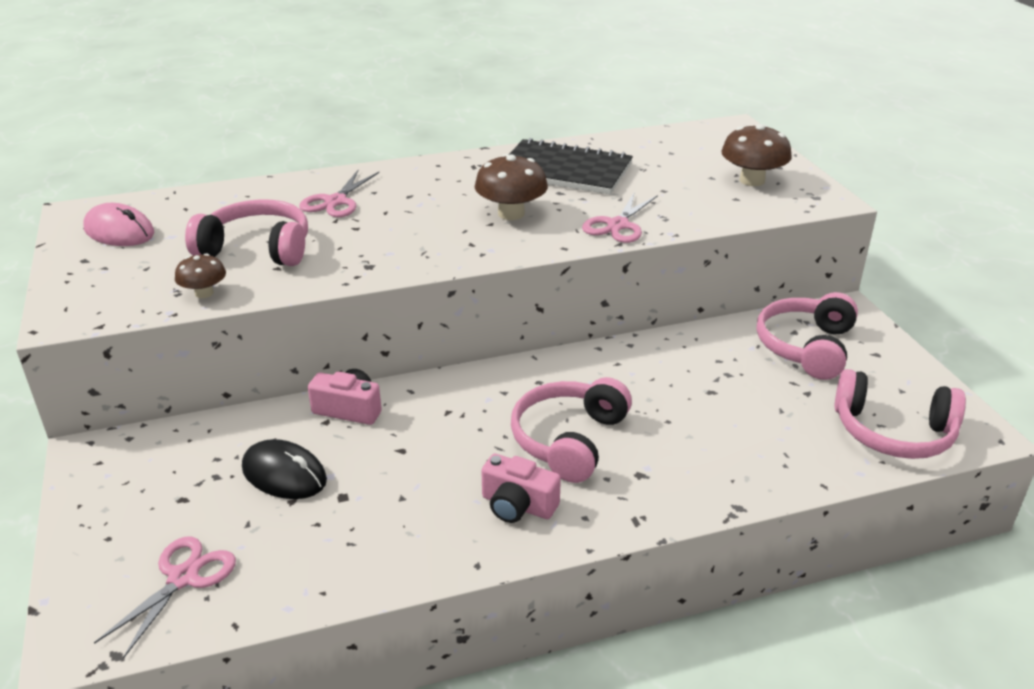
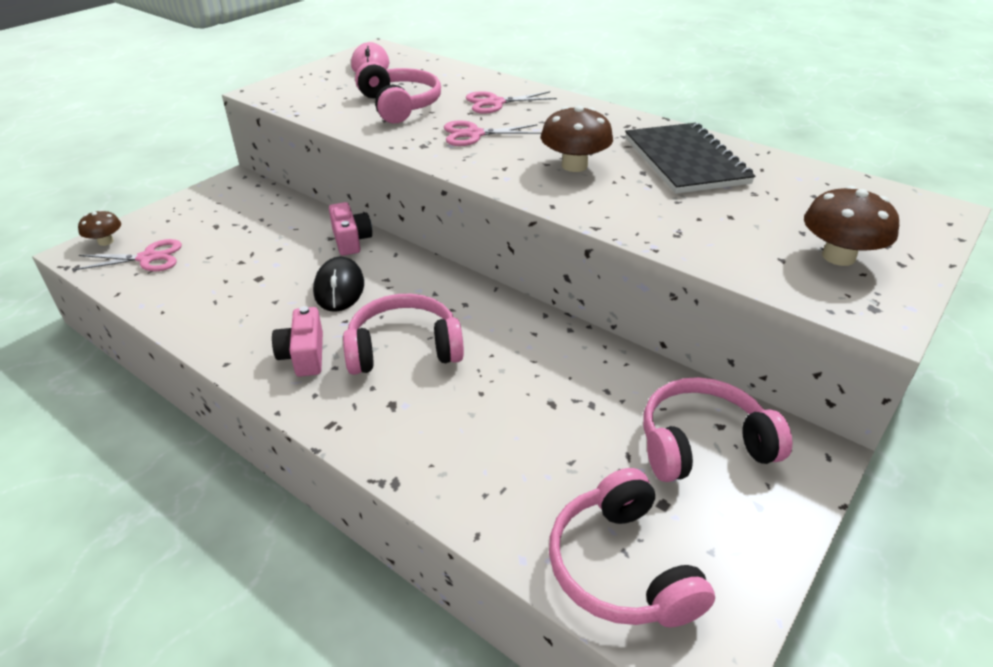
camera: 55 degrees right, 5 degrees up
(204, 293) = (328, 113): brown mushroom -> brown mushroom (106, 241)
(284, 474) = (264, 248): black mouse -> black mouse (339, 288)
(617, 225) = (627, 216): pink scissors -> pink scissors (474, 134)

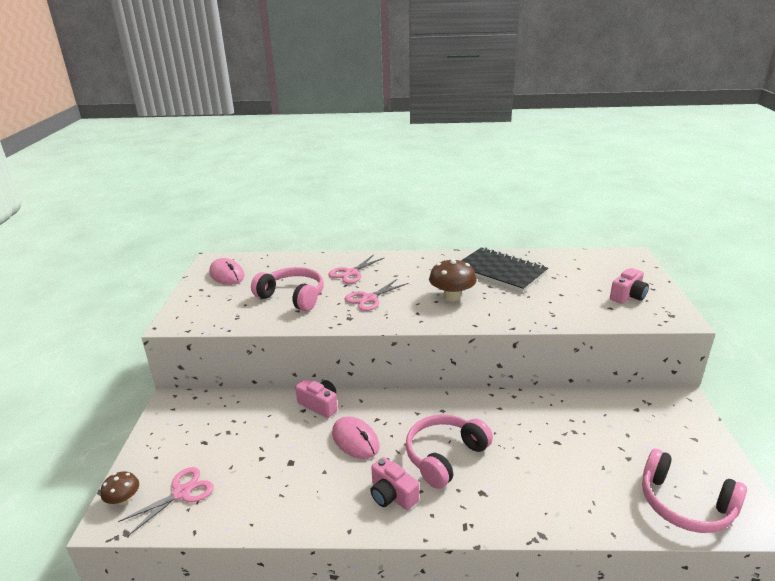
camera: 35 degrees left, 10 degrees down
(339, 288) = (355, 440): black mouse -> pink mouse
(702, 444) = (641, 422): pink headphones -> none
(838, 256) = (628, 296): brown mushroom -> pink camera

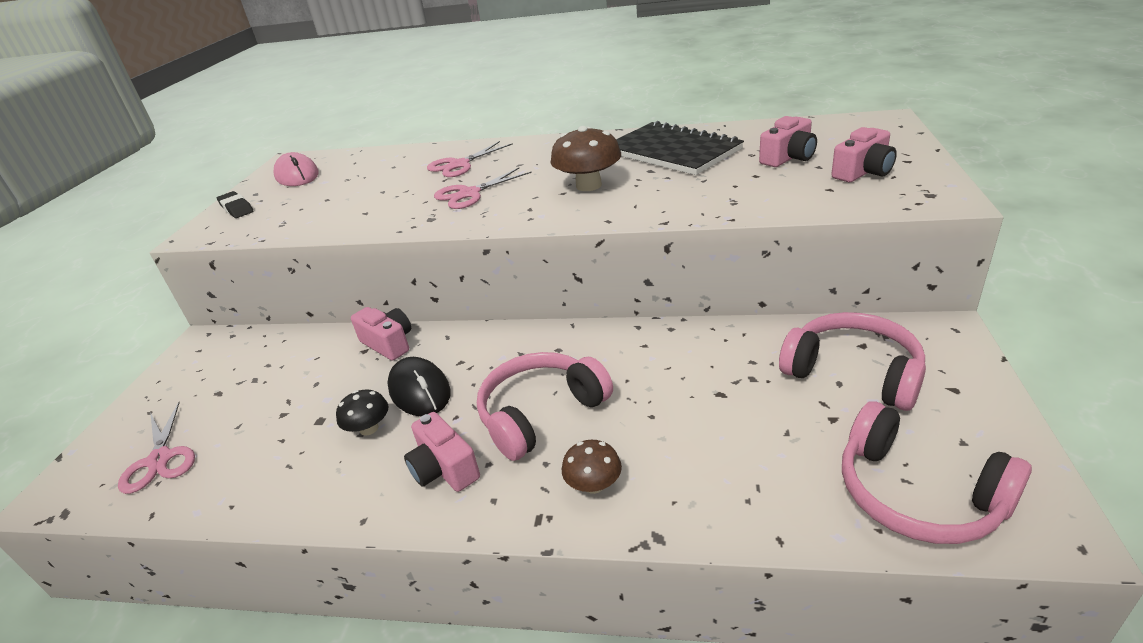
camera: 10 degrees right, 5 degrees up
(124, 499) = (83, 467): brown mushroom -> brown mushroom (593, 485)
(182, 493) = (160, 460): pink scissors -> pink scissors turned 105 degrees clockwise
(192, 302) = (236, 208): none -> black eraser
(292, 296) = (367, 196): pink headphones -> pink headphones (853, 372)
(329, 467) = (369, 428): none -> black mushroom
(355, 440) = (419, 390): pink mouse -> black mouse
(578, 282) = (788, 158): none -> pink camera

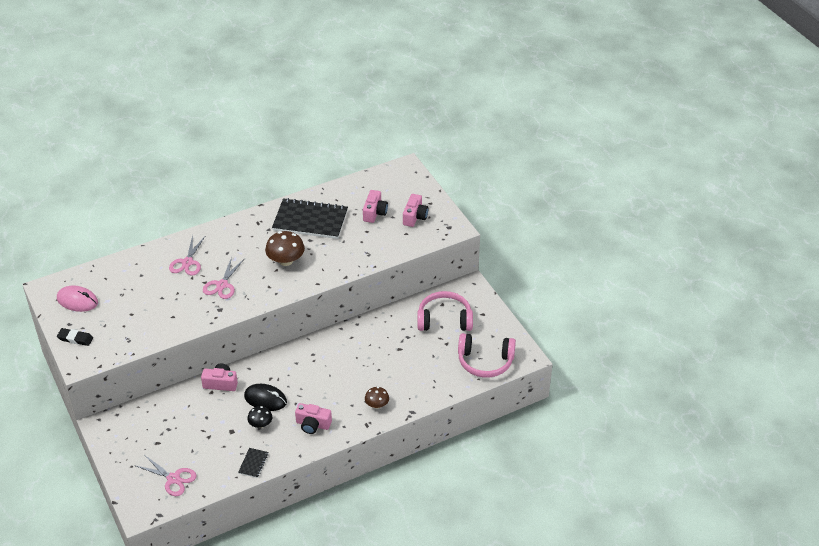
camera: 40 degrees left, 10 degrees up
(281, 494) = (253, 463): none -> black notebook
(541, 413) = (332, 386): pink headphones -> none

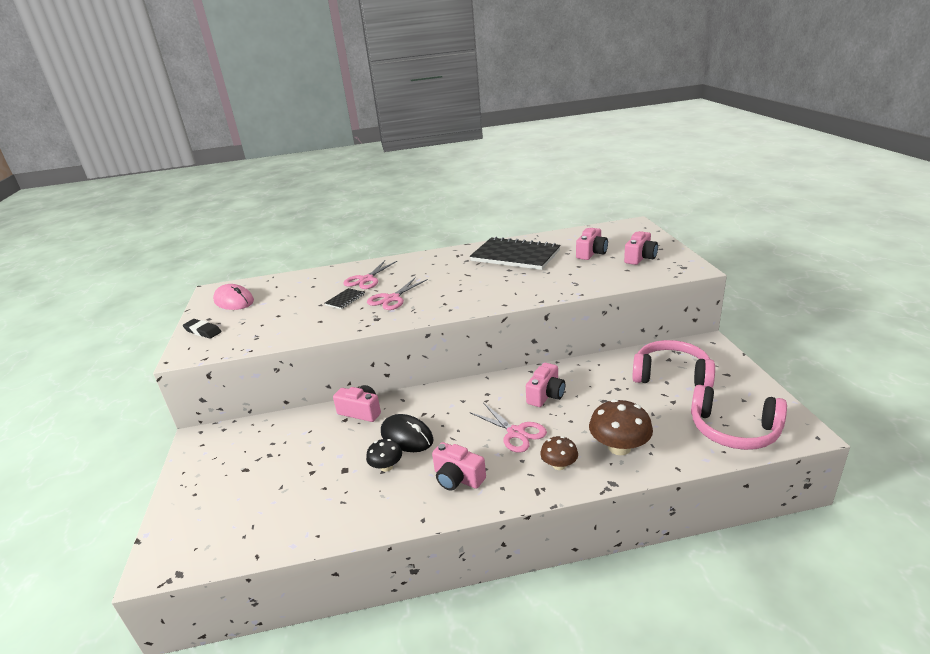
camera: 20 degrees right, 15 degrees down
(173, 479) = (233, 522): pink scissors -> pink scissors (516, 433)
(253, 463) = (351, 519): black notebook -> black notebook (345, 299)
(286, 260) = (474, 284): brown mushroom -> brown mushroom (619, 447)
(357, 349) = (546, 395): none -> pink camera

